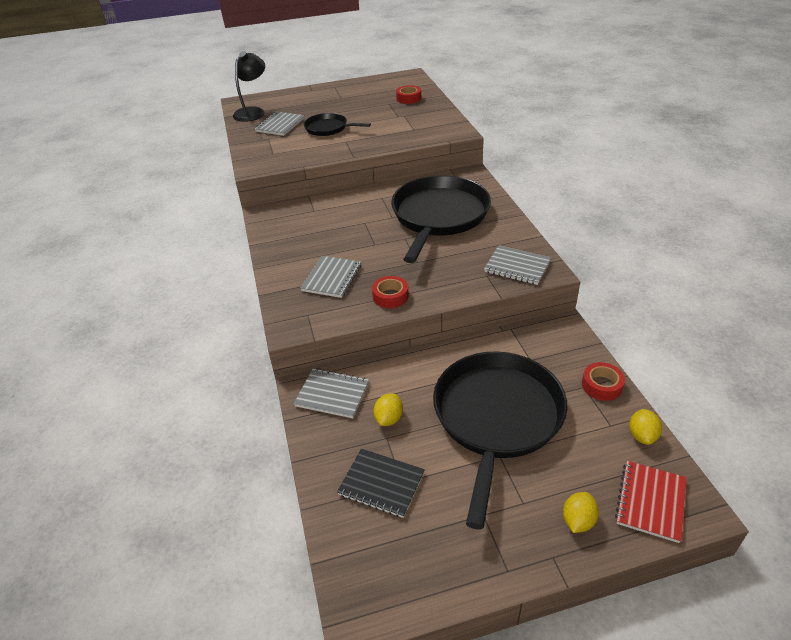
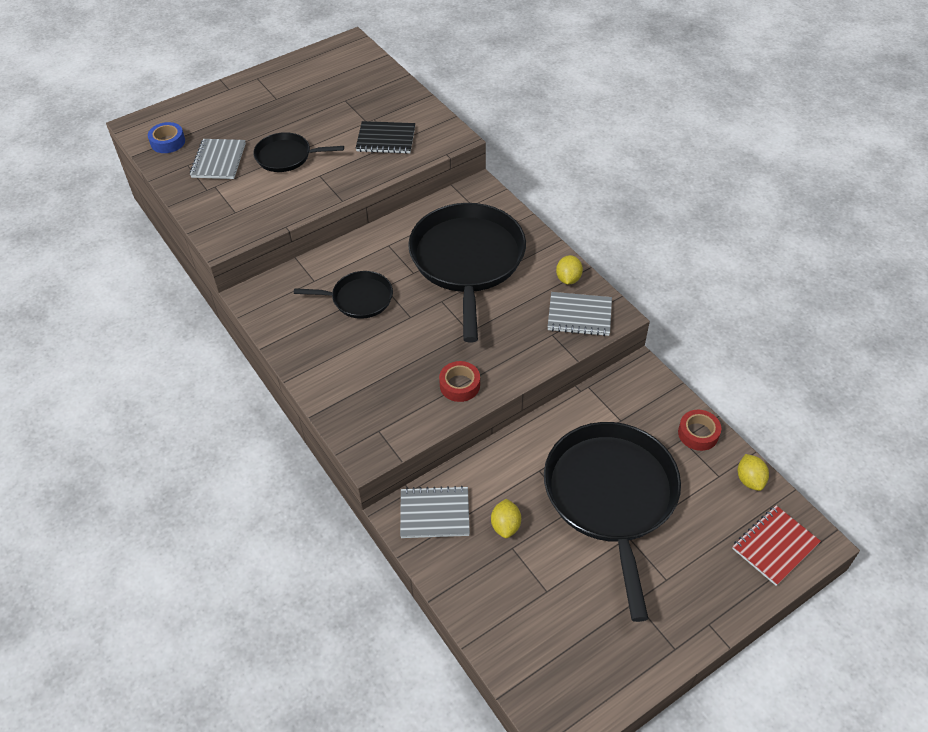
camera: 20 degrees left, 10 degrees up
(253, 112) = (168, 142): black lamp -> blue tape
(332, 278) = (383, 375): grey notebook -> none
(341, 226) = (359, 298): none -> black pan
(381, 484) = (528, 599): black notebook -> black notebook (386, 139)
(408, 98) = (366, 87): red tape -> none
(578, 521) = (719, 583): yellow lemon -> yellow lemon (568, 279)
(650, 502) = (775, 546): red notebook -> red notebook turned 45 degrees clockwise

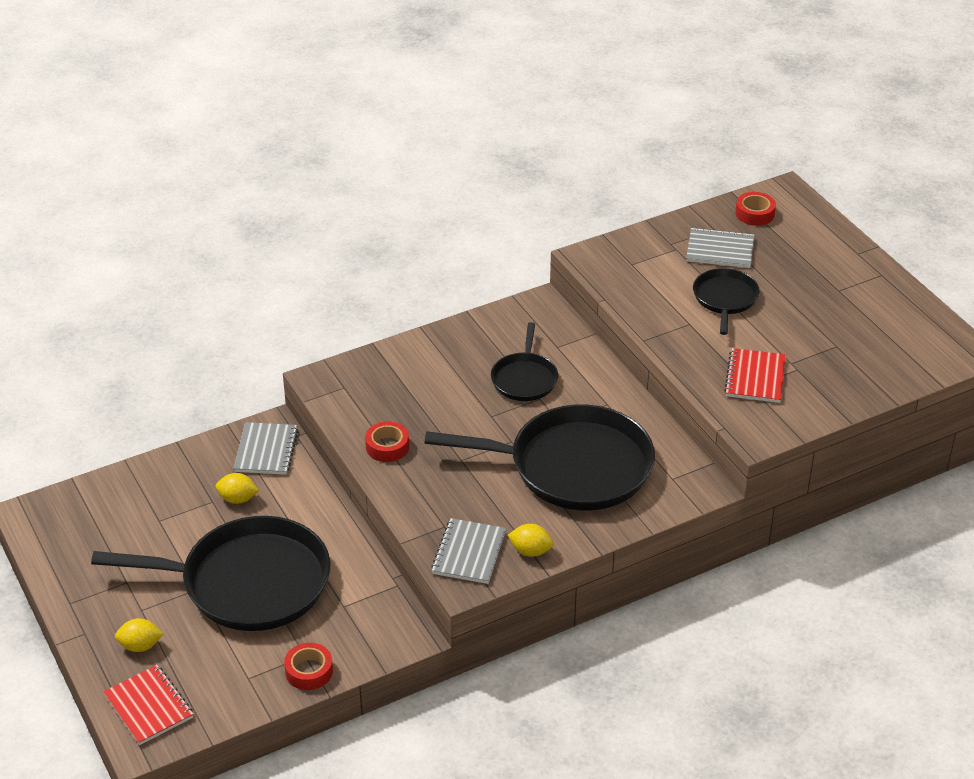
camera: 95 degrees right, 10 degrees down
(168, 142) = (754, 214): blue tape -> red tape
(386, 139) = (755, 377): black notebook -> red notebook
(749, 480) = (235, 704): yellow lemon -> yellow lemon (140, 646)

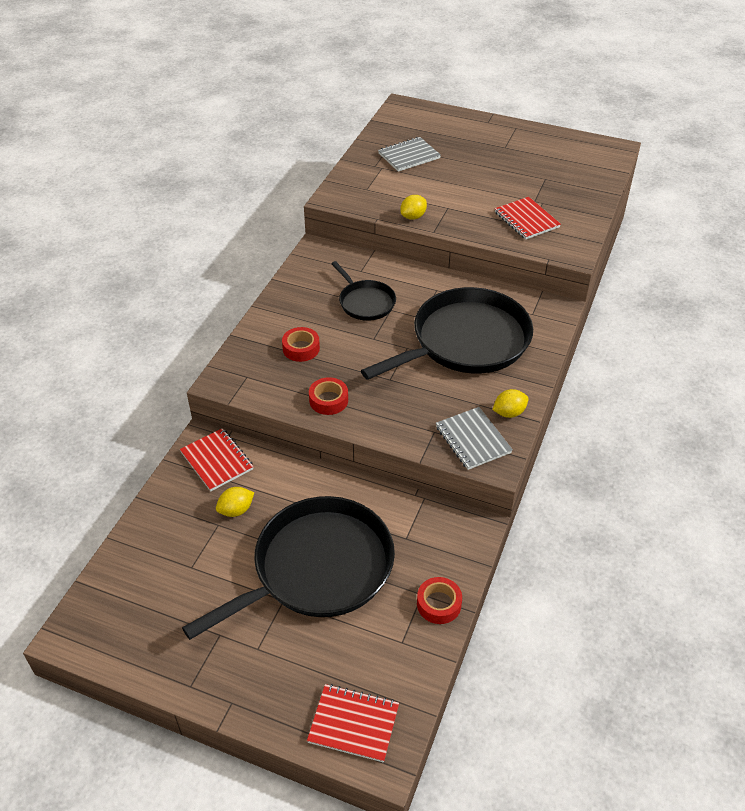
camera: 40 degrees left, 5 degrees up
(140, 646) = (290, 679): yellow lemon -> yellow lemon (413, 217)
(266, 450) = (217, 461): grey notebook -> red notebook
(725, 299) = (449, 183): black pan -> none
(754, 214) = (401, 126): red tape -> red tape (301, 348)

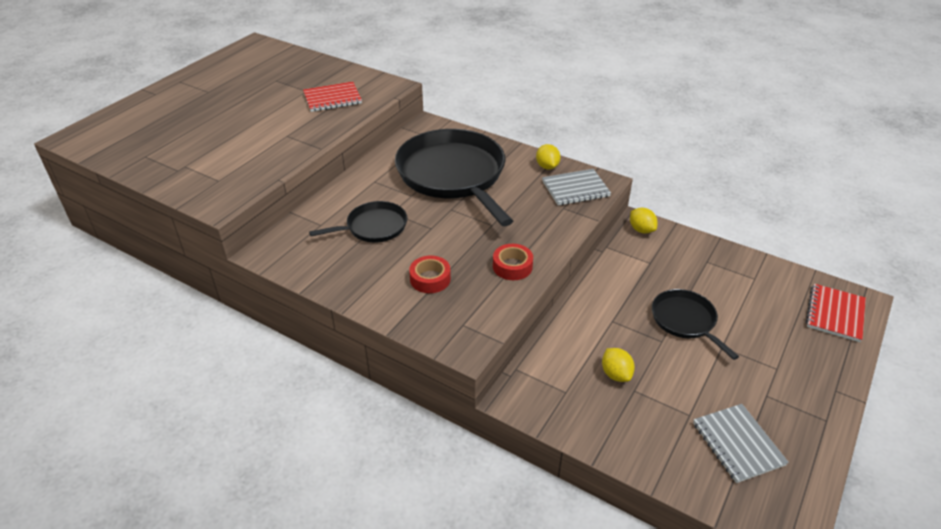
camera: 80 degrees left, 5 degrees down
(217, 461) = (546, 386): red notebook -> none
(317, 568) = (685, 321): black pan -> black pan, size x0.50
(409, 156) = (177, 146): grey notebook -> grey notebook (737, 444)
(413, 217) = (289, 157): yellow lemon -> yellow lemon (641, 230)
(439, 604) = (715, 254): red tape -> none

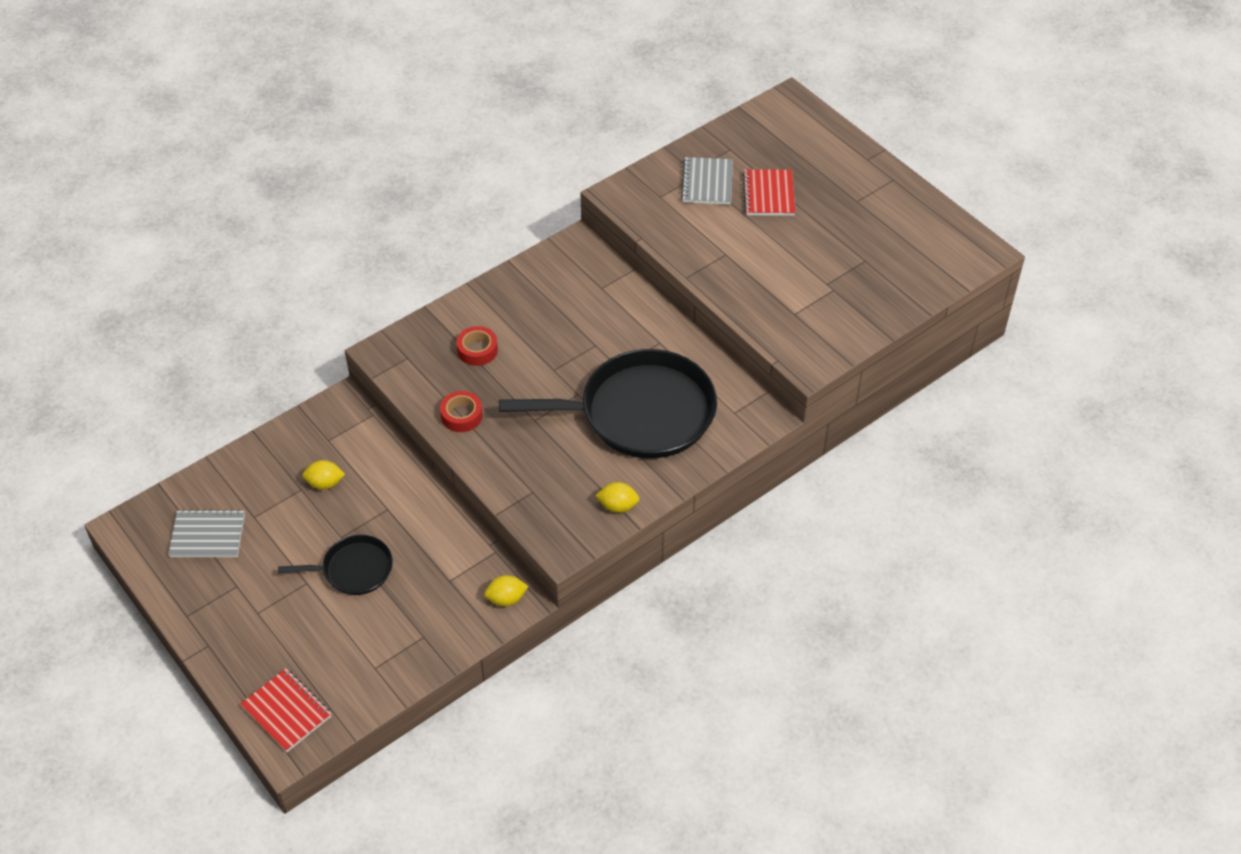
camera: 110 degrees right, 10 degrees up
(332, 98) = (796, 304): red notebook -> red notebook (768, 194)
(373, 227) = (577, 326): black pan -> none
(575, 189) = (560, 516): grey notebook -> grey notebook (707, 183)

